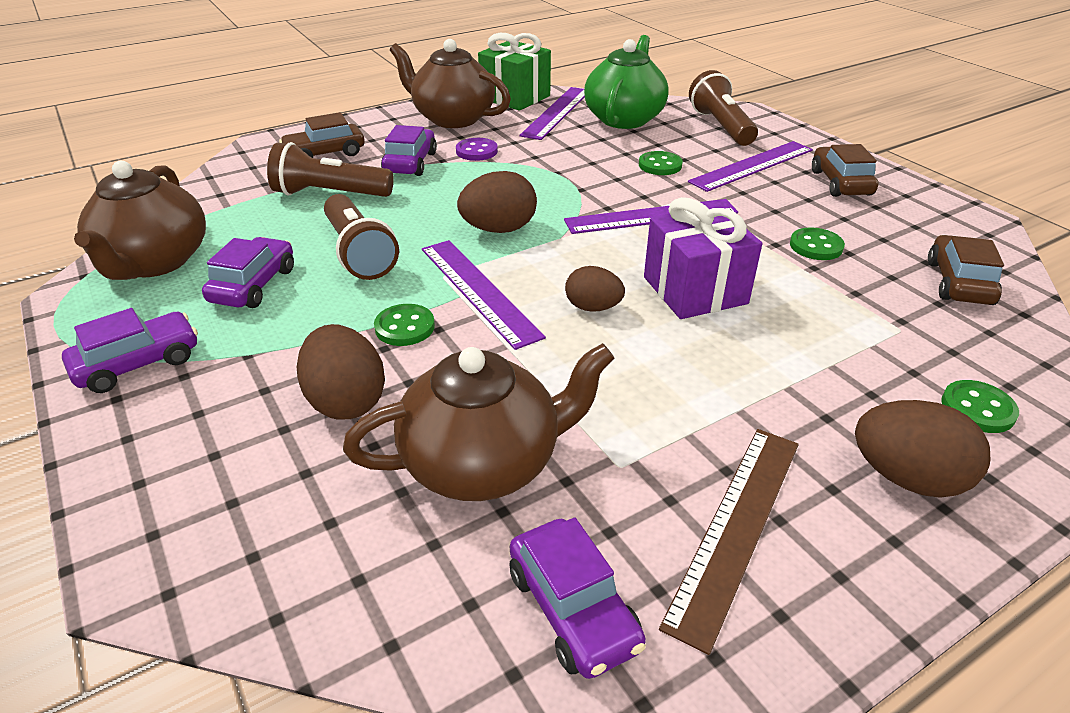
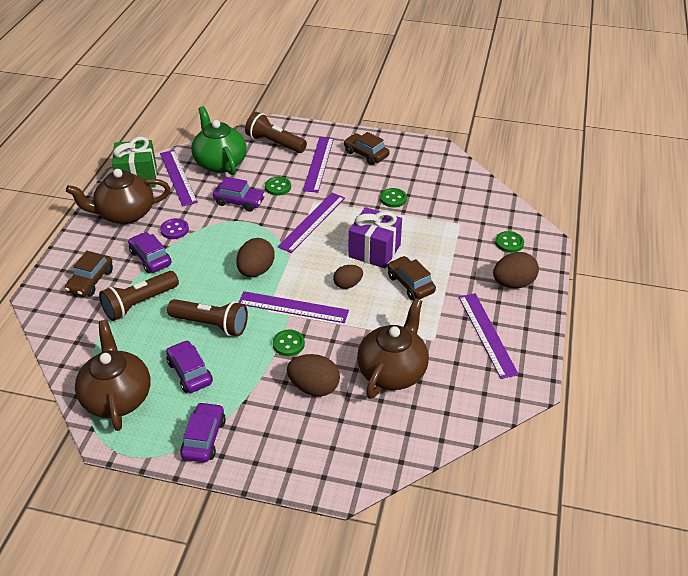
camera: 45 degrees left, 5 degrees up
(155, 262) = (117, 397): brown teapot -> brown teapot turned 150 degrees counterclockwise
(573, 609) = (474, 391): purple car -> purple car (239, 202)
(735, 527) = (487, 334): brown ruler -> purple ruler
(958, 283) = (457, 187): brown car -> brown car (410, 284)

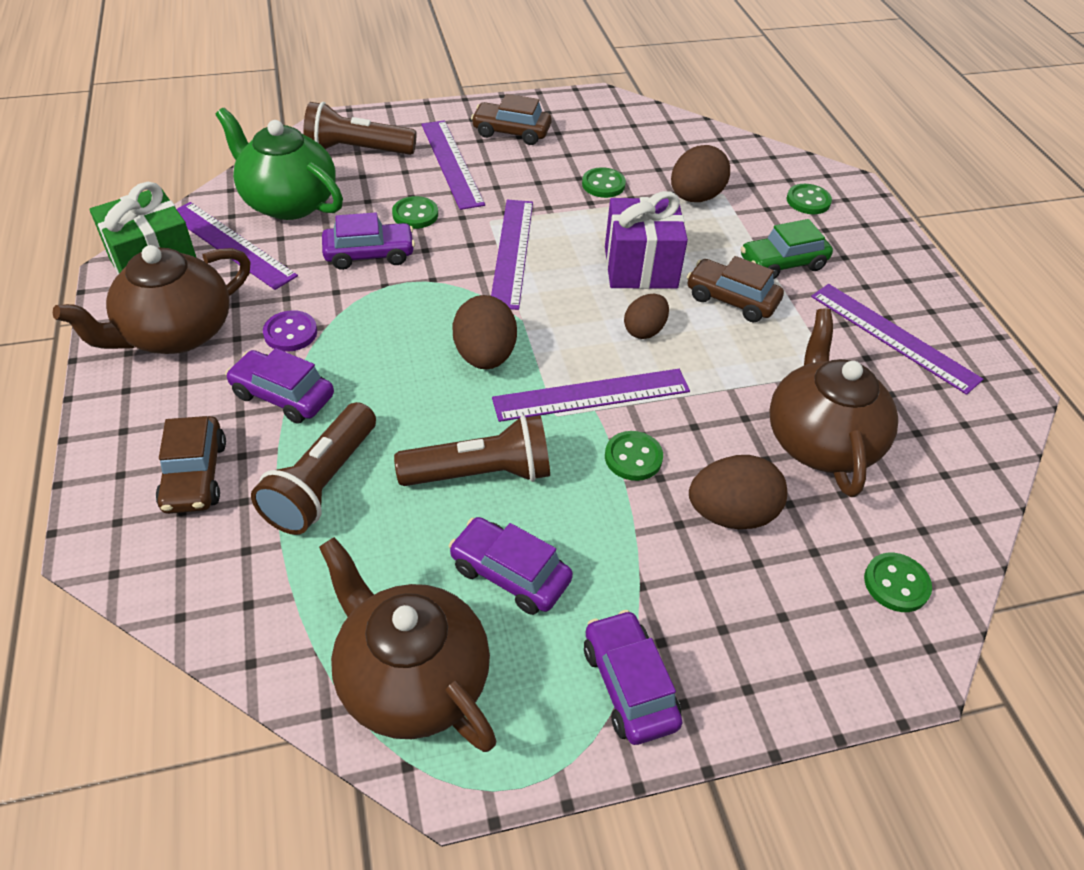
camera: 30 degrees left, 5 degrees up
(368, 450) = (896, 584): none -> green button
(459, 274) = (782, 263): none -> green car
(513, 283) = (861, 254): brown egg -> brown egg (695, 197)

